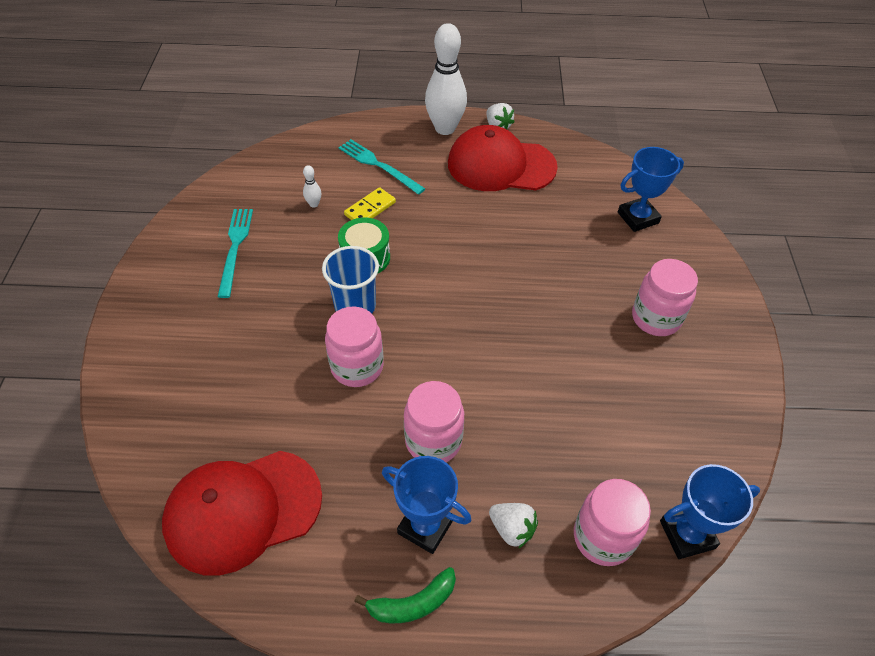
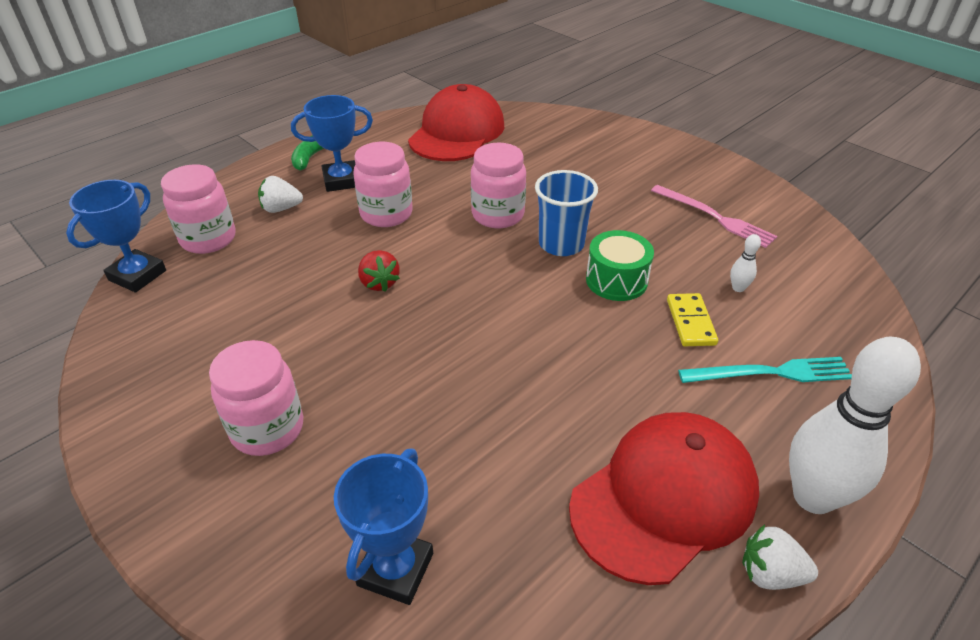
camera: 135 degrees right, 10 degrees down
(235, 248) = (715, 217): turquoise fork -> pink fork
(507, 371) = (379, 283): none -> red strawberry

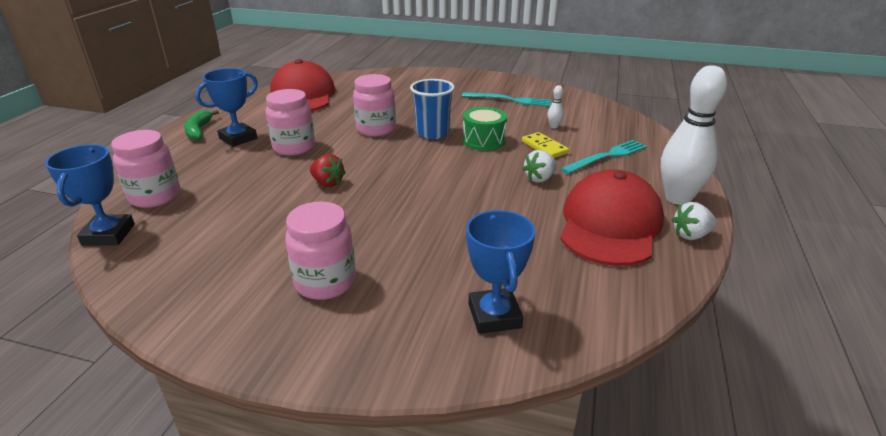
camera: 30 degrees left, 10 degrees down
(281, 208) = (203, 164): white strawberry -> white strawberry (539, 179)
(715, 217) = (510, 100): pink fork -> turquoise fork

